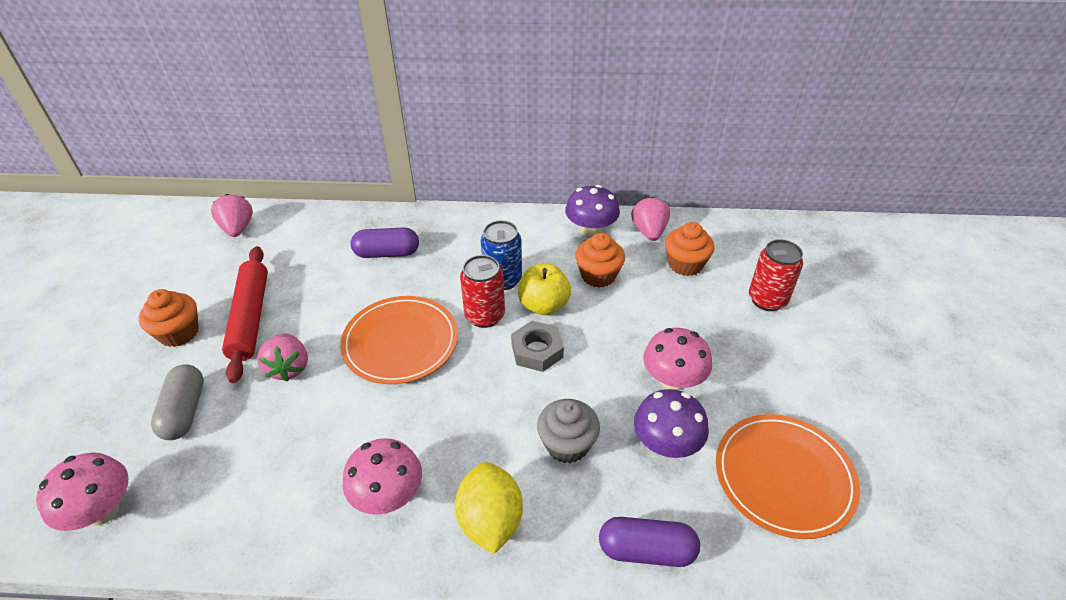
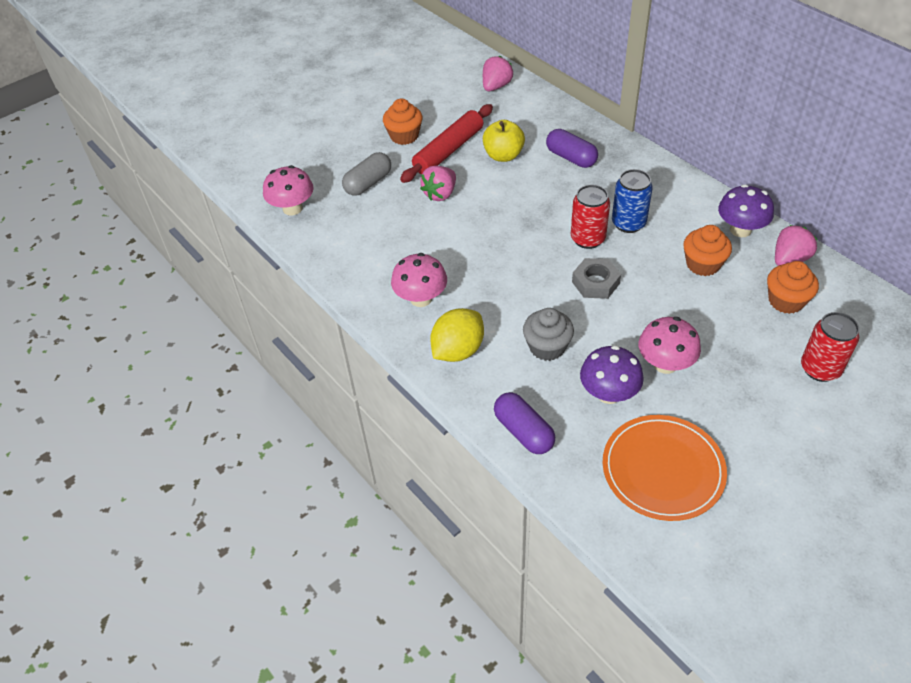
camera: 50 degrees right, 5 degrees up
(400, 342) = (517, 220): orange plate -> none
(543, 305) = (636, 258): yellow apple -> yellow apple (503, 155)

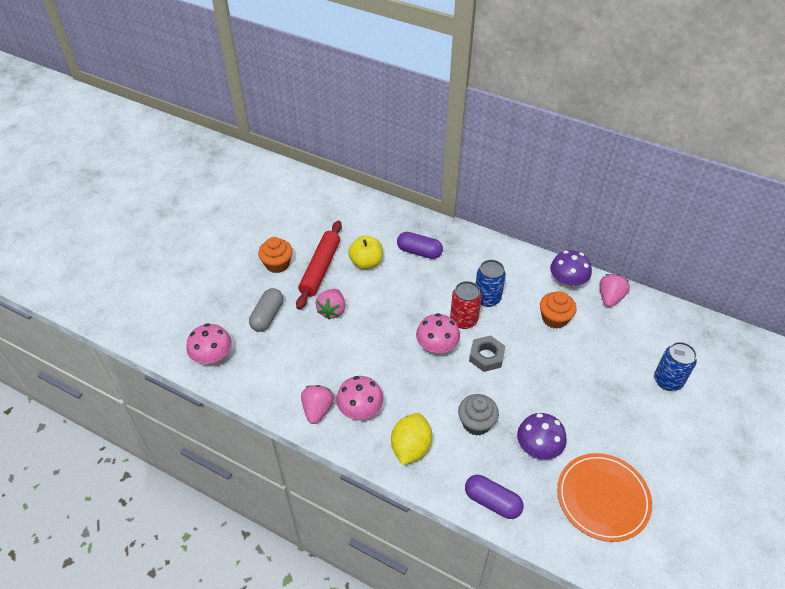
camera: 25 degrees left, 0 degrees up
(496, 86) = (331, 201): pink strawberry -> pink strawberry (317, 410)
(665, 364) = (565, 410): pink mushroom -> pink mushroom (437, 347)
(786, 301) = (622, 332): orange cupcake -> none
(820, 369) = (667, 381): red can -> blue can

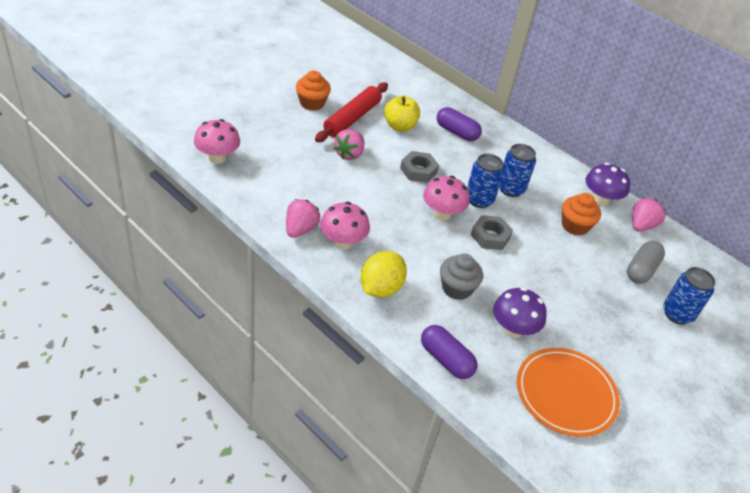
camera: 10 degrees right, 5 degrees down
(267, 316) = (284, 141): grey capsule -> grey capsule (641, 270)
(400, 307) = (418, 170): none -> grey nut
(463, 320) = (479, 200): red can -> blue can

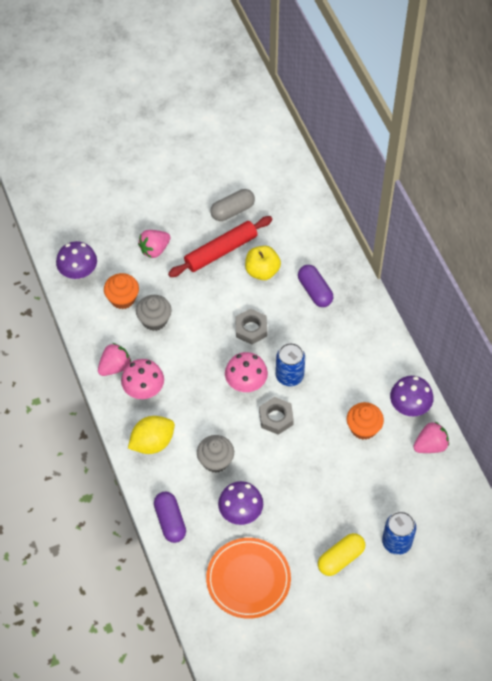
camera: 30 degrees right, 15 degrees up
(217, 158) = (78, 272): pink mushroom -> purple mushroom
(312, 103) = (191, 223): orange cupcake -> orange cupcake (122, 298)
(319, 182) = (154, 320): none -> grey cupcake
(349, 154) = (196, 295): pink strawberry -> pink strawberry (154, 249)
(510, 189) = (327, 371): blue can -> none
(639, 344) = (340, 558): none -> yellow capsule
(641, 270) = (395, 491): grey capsule -> grey capsule (232, 210)

